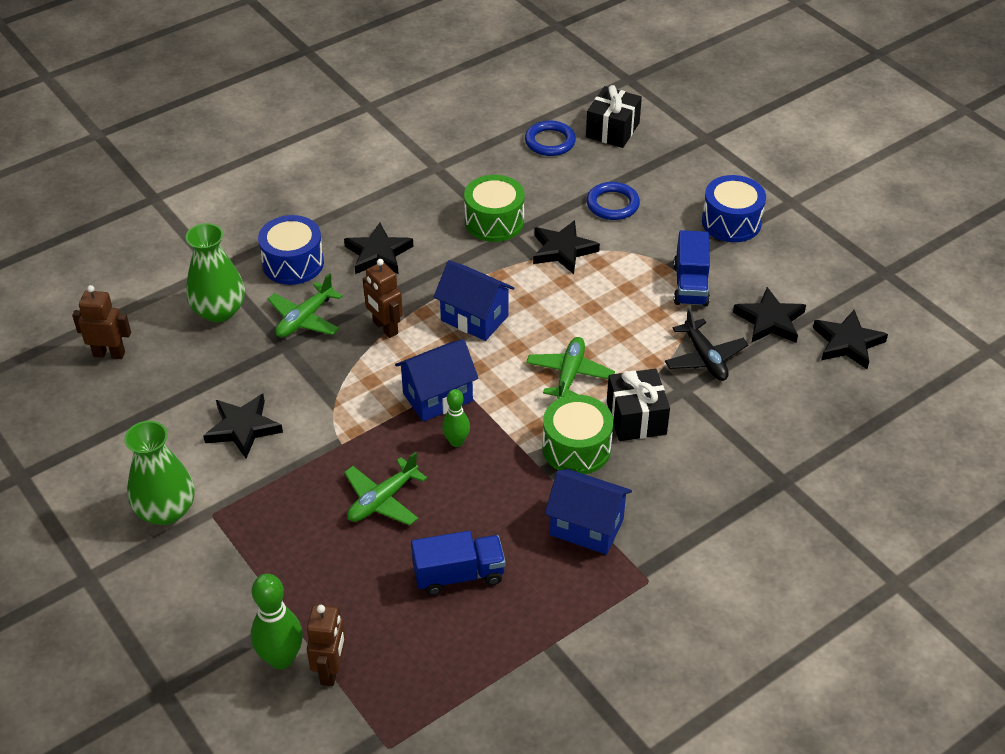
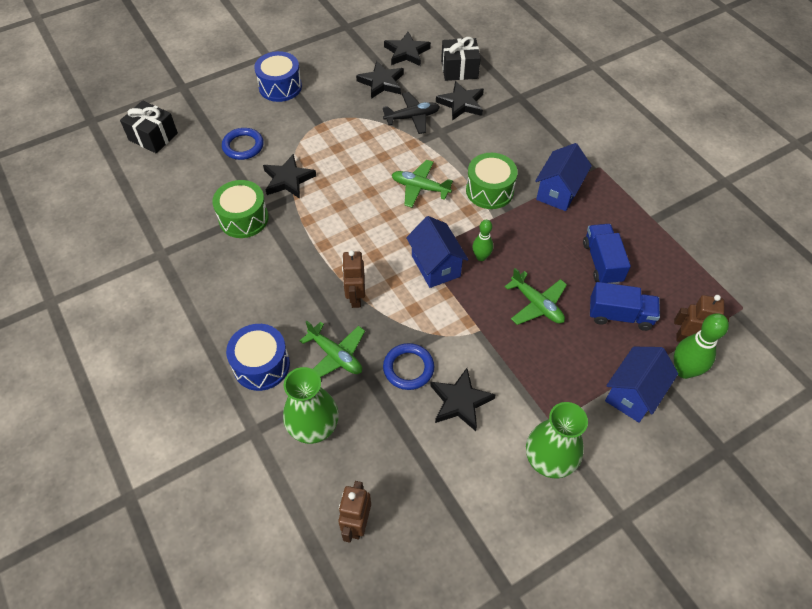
camera: 85 degrees left, 10 degrees up
(378, 254) = (264, 299): black star -> black star (461, 103)
(385, 328) = (355, 297): brown robot -> brown robot turned 120 degrees clockwise
(474, 318) = (354, 238): blue house -> blue house (633, 394)
(550, 142) = (153, 175): blue ring -> blue ring (408, 368)
(636, 418) = (464, 157): black gift -> black gift (459, 69)
(690, 285) = (340, 115): blue truck -> blue truck (620, 315)

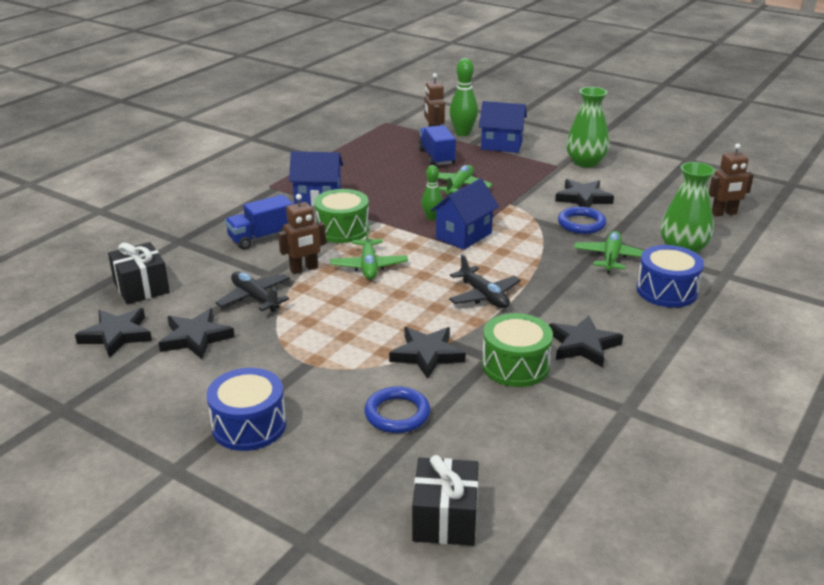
camera: 115 degrees left, 25 degrees down
(335, 238) = (484, 296): none -> black plane
(355, 297) = (541, 265): brown robot -> brown robot (304, 269)
(461, 103) = (210, 272): black star -> black star (583, 345)
(602, 262) = (388, 170): blue truck -> blue truck (262, 237)

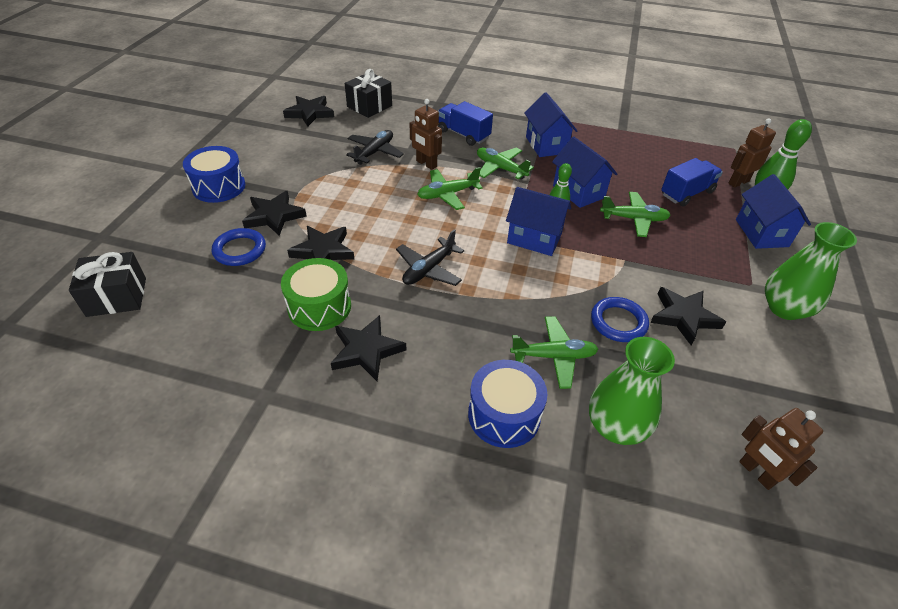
camera: 70 degrees right, 15 degrees up
(195, 338) = (315, 141): black star -> black star (274, 216)
(342, 229) = (500, 168): green drum -> green plane
(406, 200) = (578, 192): none -> blue house

